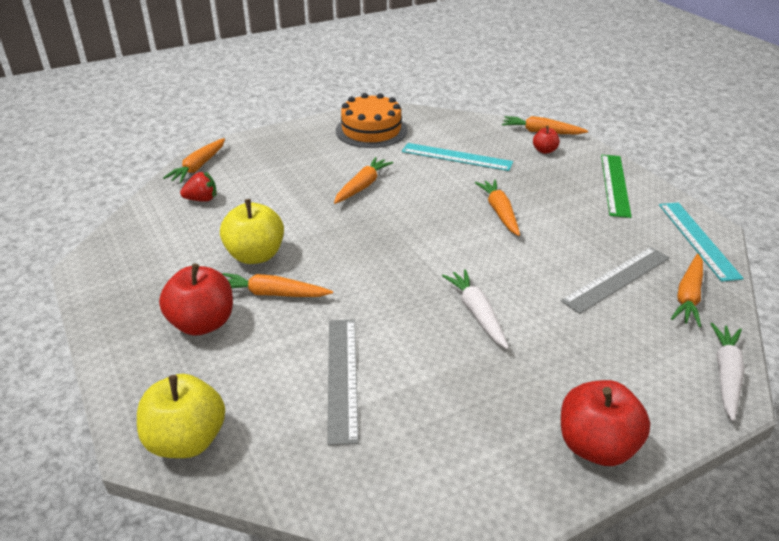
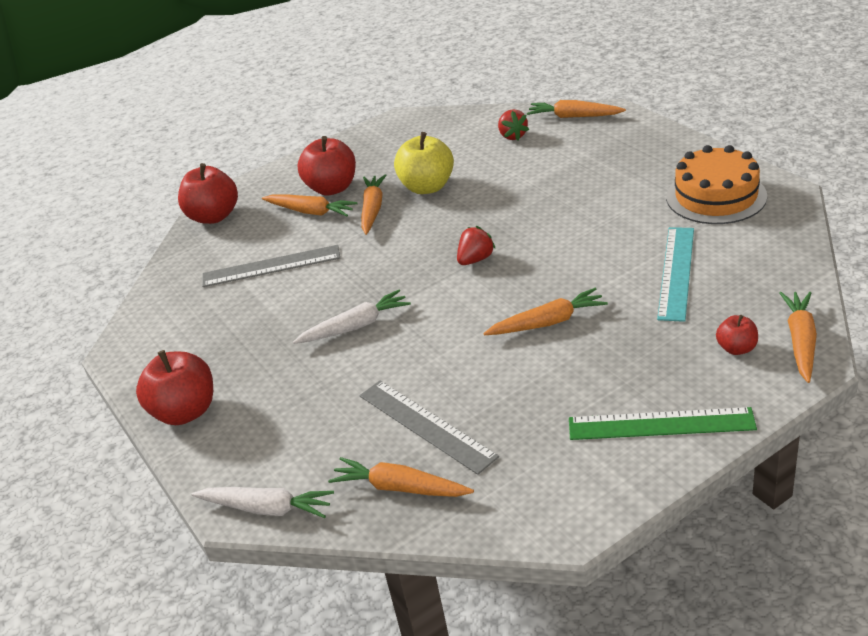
camera: 90 degrees right, 0 degrees up
(187, 440) = (214, 216): yellow apple -> red apple
(362, 186) = (572, 217): orange carrot -> orange carrot (311, 212)
(399, 237) = (475, 259): none -> red strawberry
(698, 239) = (531, 508): turquoise ruler -> none

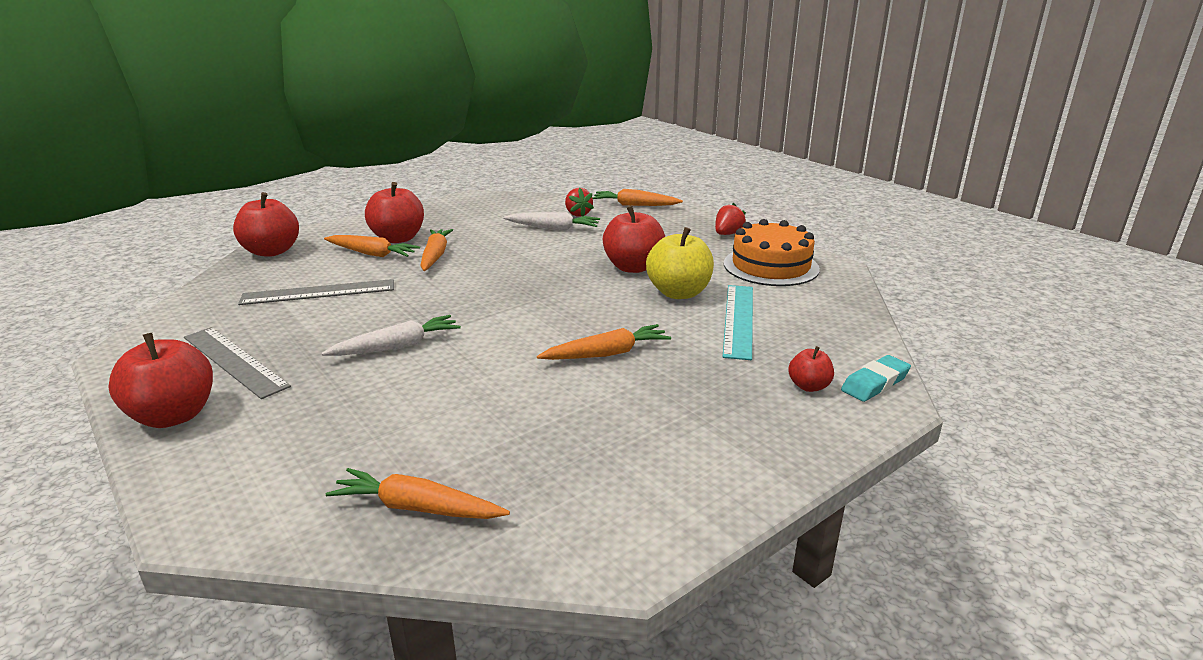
camera: 10 degrees left, 10 degrees down
(266, 508) = (238, 525): white carrot -> white carrot (553, 228)
(426, 425) = (460, 442): grey ruler -> grey ruler (234, 361)
(427, 187) = (492, 243): yellow apple -> yellow apple (678, 293)
(475, 259) = (534, 299): red strawberry -> red strawberry (727, 234)
(572, 209) = (633, 267): none -> red apple
(660, 424) = (733, 453): green ruler -> none
(800, 341) = (875, 383): orange carrot -> turquoise eraser

